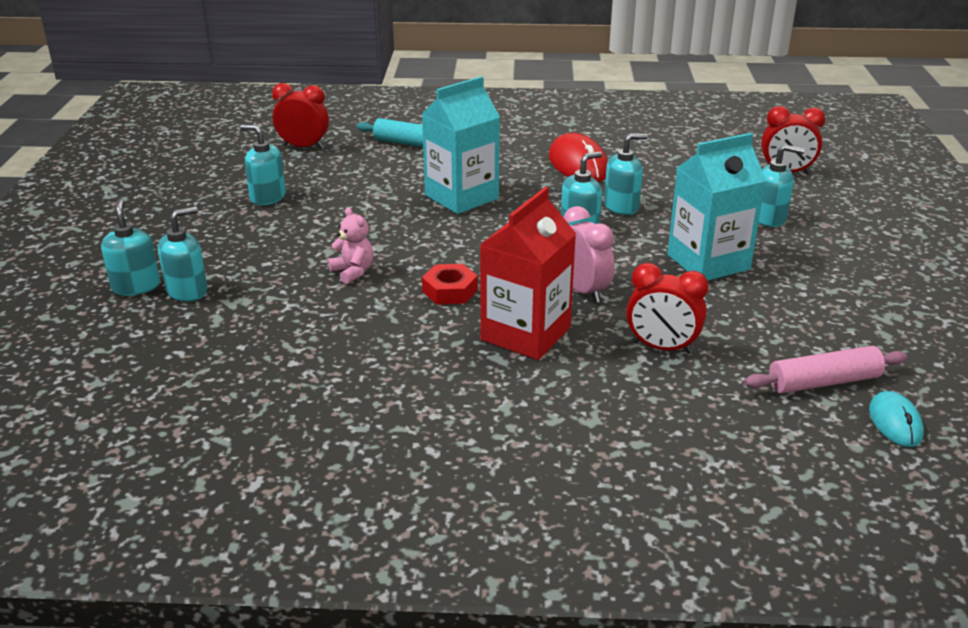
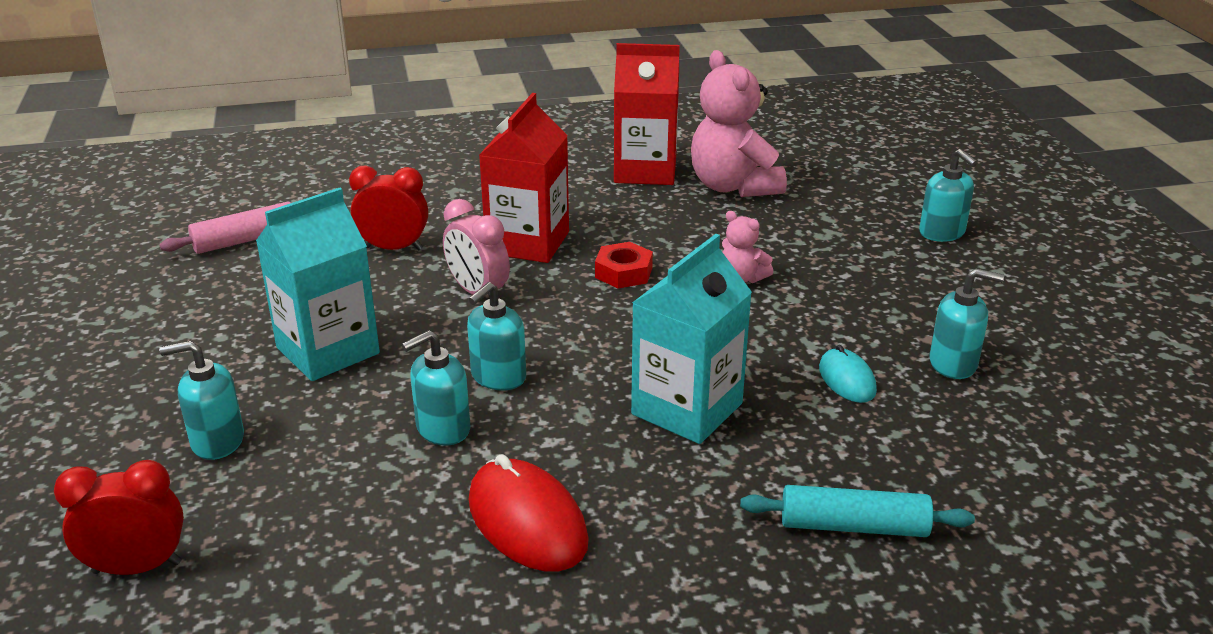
camera: 165 degrees right, 0 degrees up
(187, 291) = (886, 235): turquoise soap dispenser -> none
(270, 372) = (733, 186): none -> pink teddy bear
(303, 147) = (1027, 482): red clock -> none
(350, 413) = (645, 171): none -> red carton
(895, 422) = (199, 219): turquoise mouse -> turquoise mouse (847, 379)

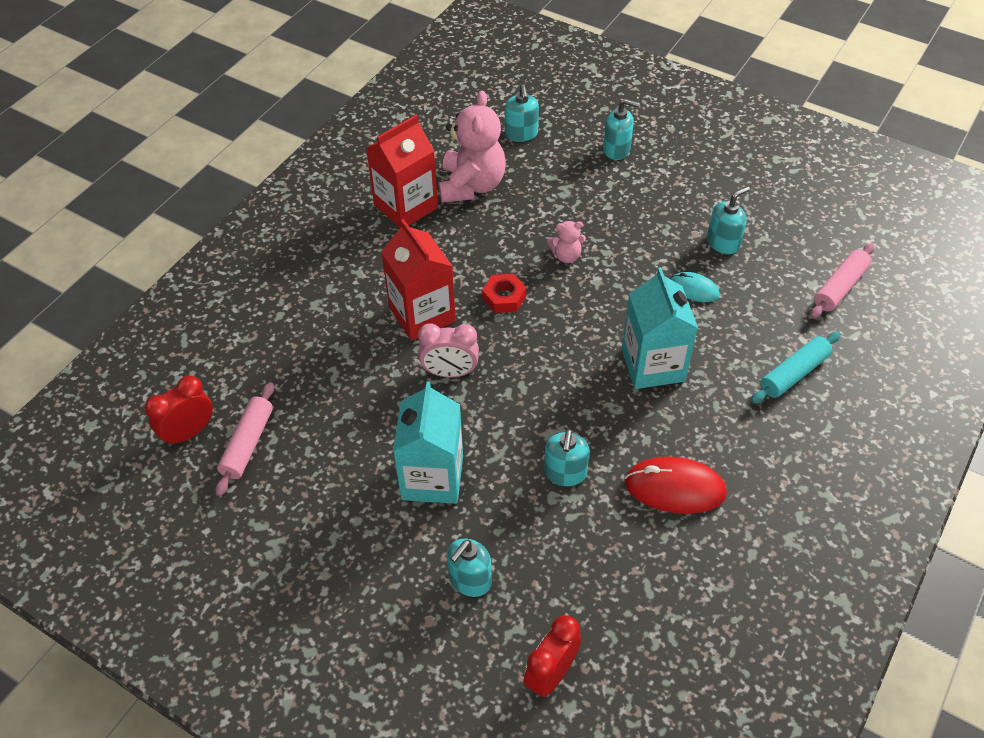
camera: 45 degrees left, 20 degrees up
(393, 248) = (351, 378): red clock -> red clock (189, 432)
(498, 377) = (543, 419): turquoise soap dispenser -> turquoise soap dispenser (521, 134)
(733, 186) = (471, 185): pink teddy bear -> pink teddy bear turned 105 degrees counterclockwise
(1063, 490) = (840, 287): none -> pink rolling pin

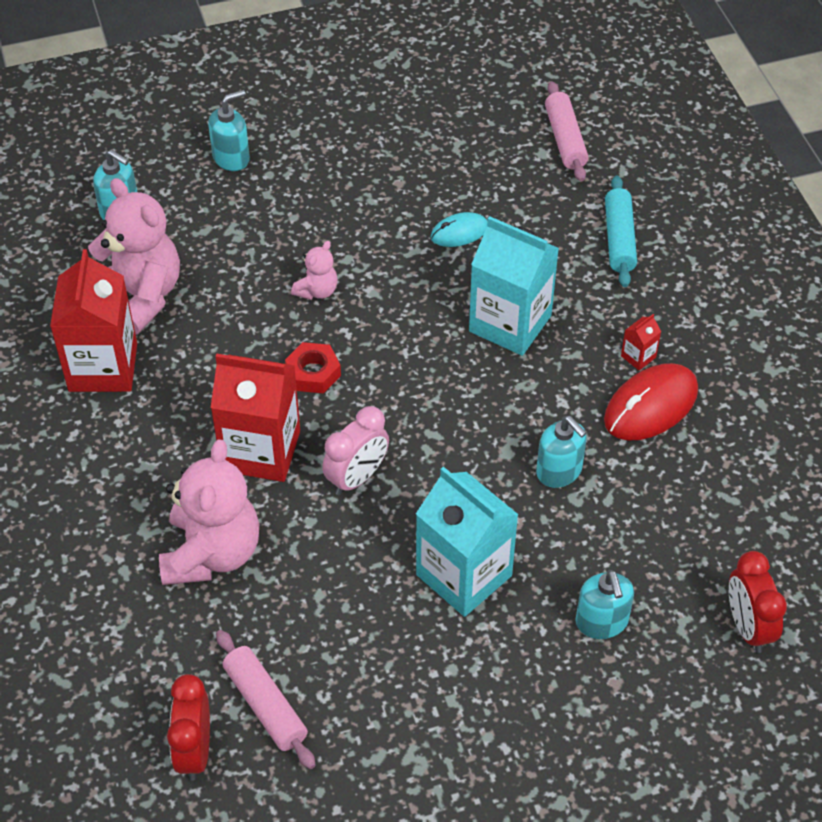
camera: 50 degrees left, 0 degrees up
(328, 344) = (212, 553): none -> pink teddy bear
(707, 452) = (638, 357): none -> red carton
(723, 243) = (431, 173): turquoise soap dispenser -> none

